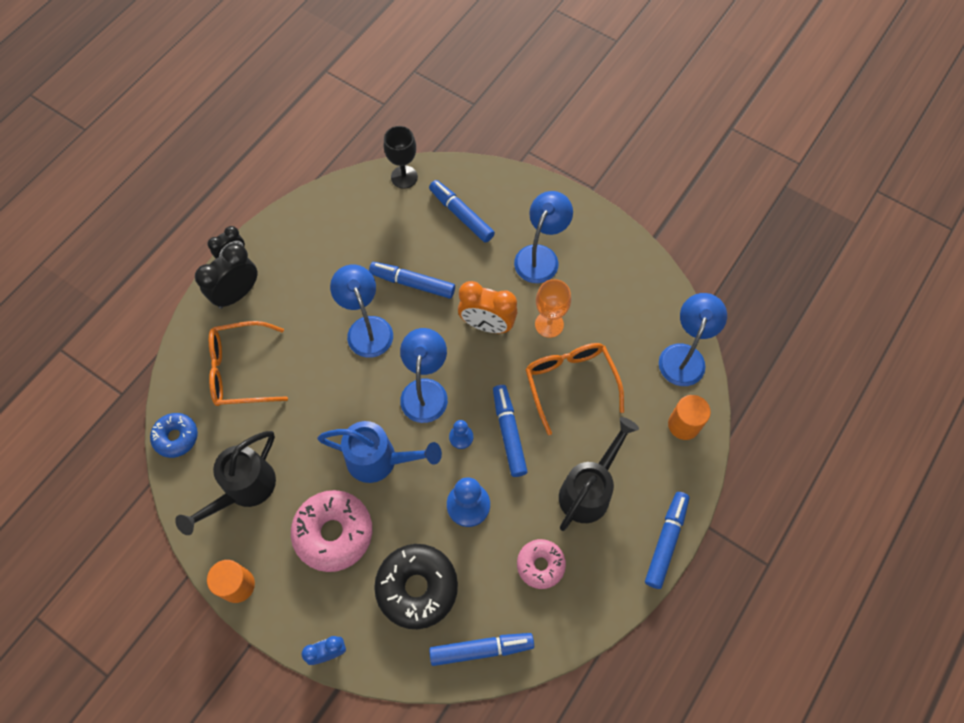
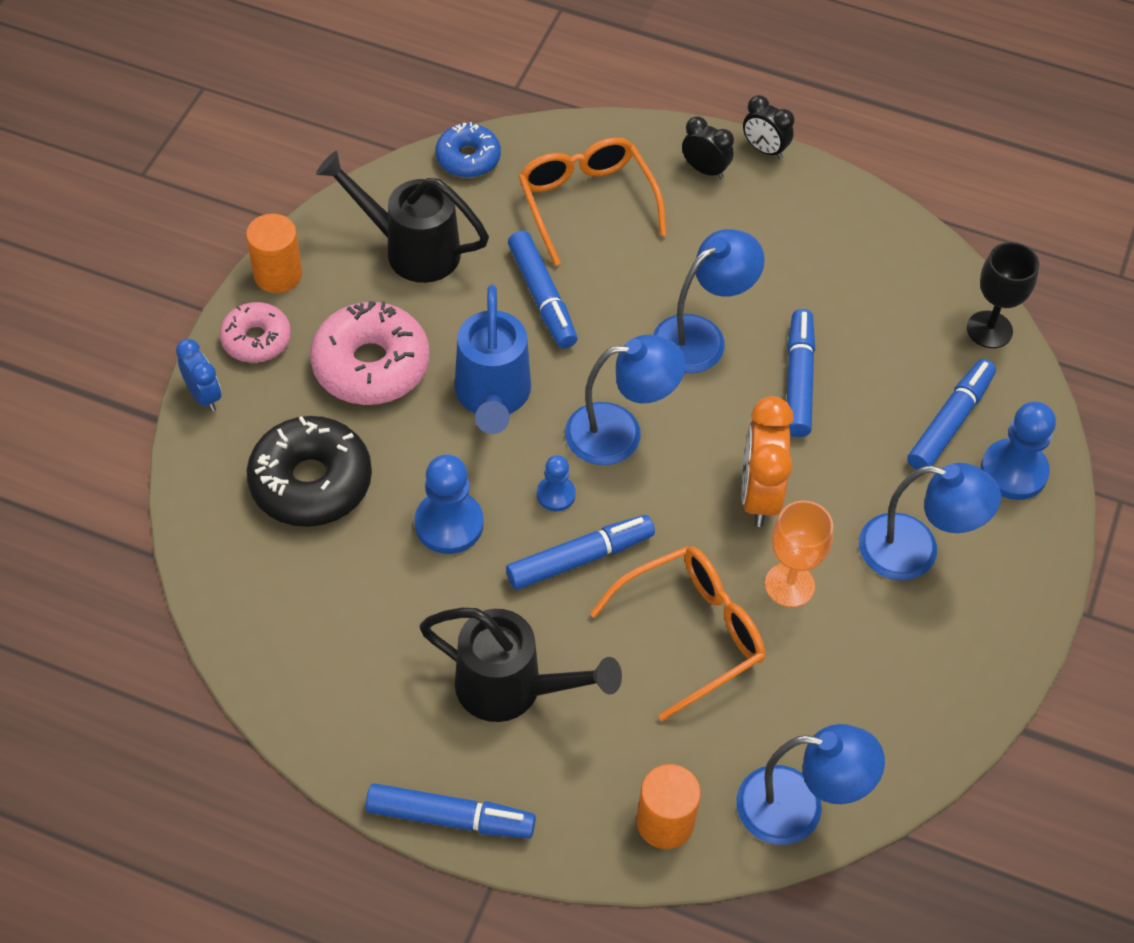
camera: 75 degrees right, 10 degrees down
(237, 294) = (705, 170): black clock -> black clock, size x0.60
(480, 649) = (235, 579): blue marker -> blue marker (542, 296)
(500, 194) = (1013, 471): none -> blue pawn
(540, 565) = (375, 638): pink donut -> pink donut (256, 339)

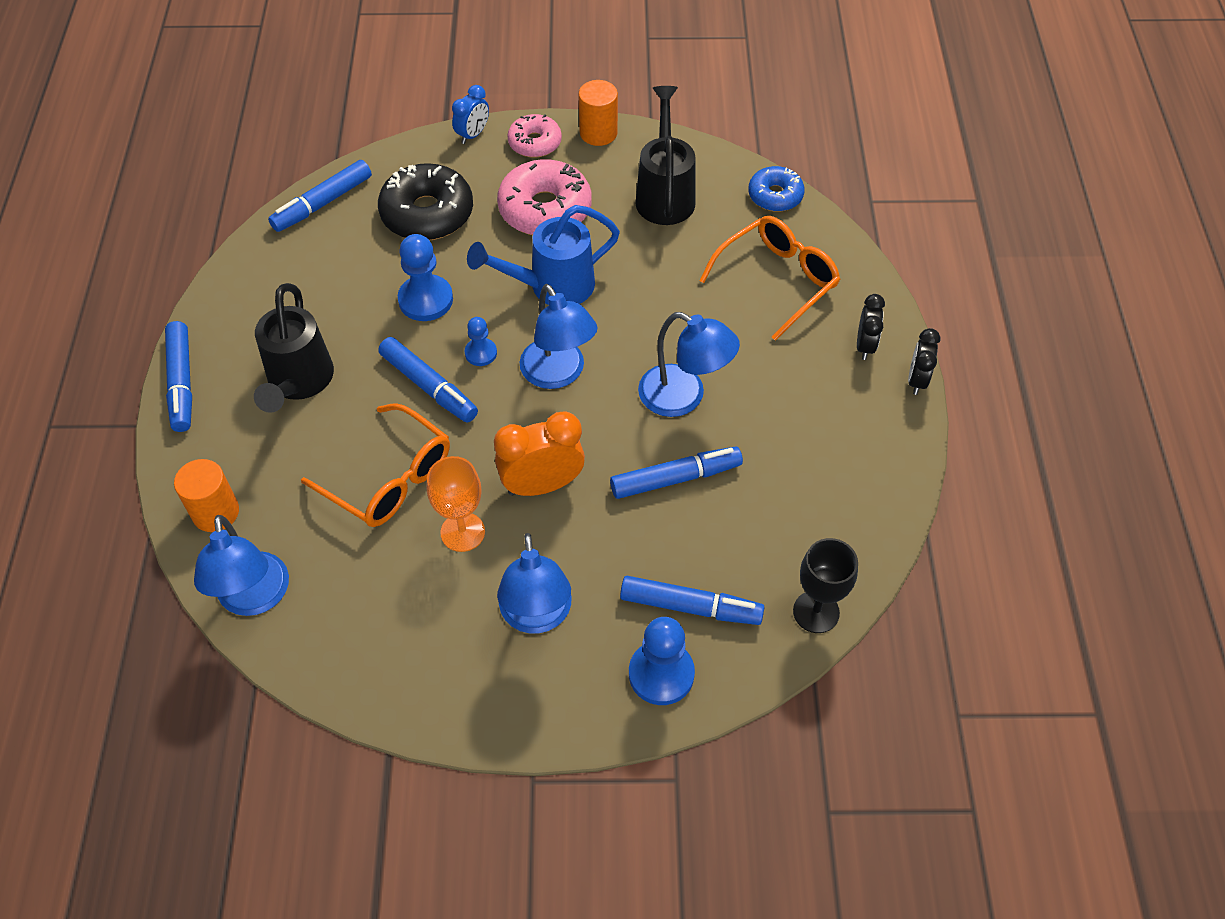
camera: 70 degrees right, 0 degrees up
(542, 296) = (665, 284): blue marker -> blue marker (323, 203)

